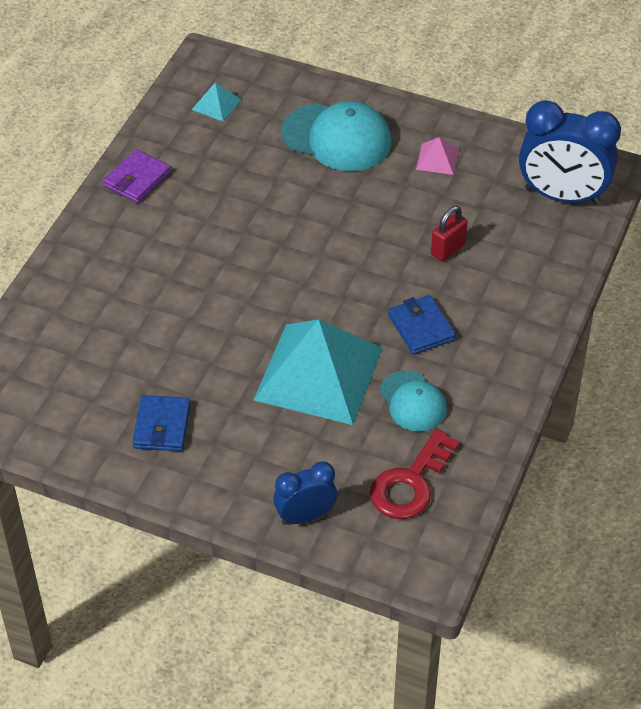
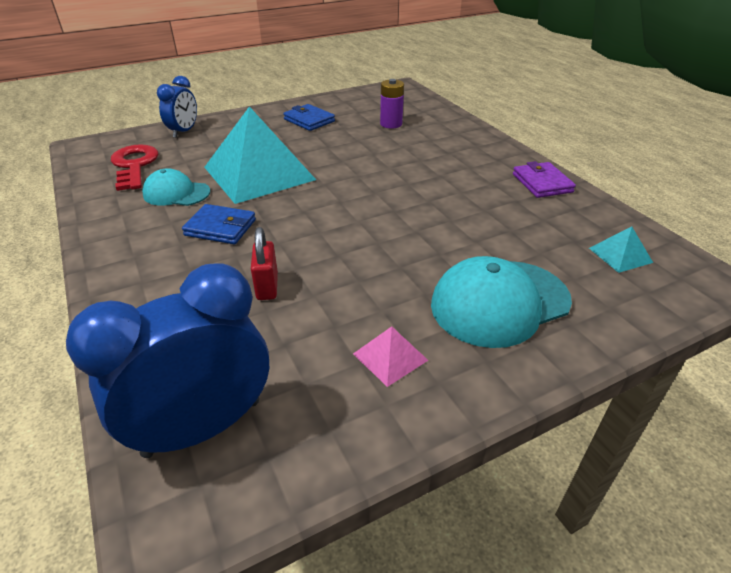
camera: 130 degrees right, 10 degrees down
(101, 348) = (391, 124): none -> purple battery

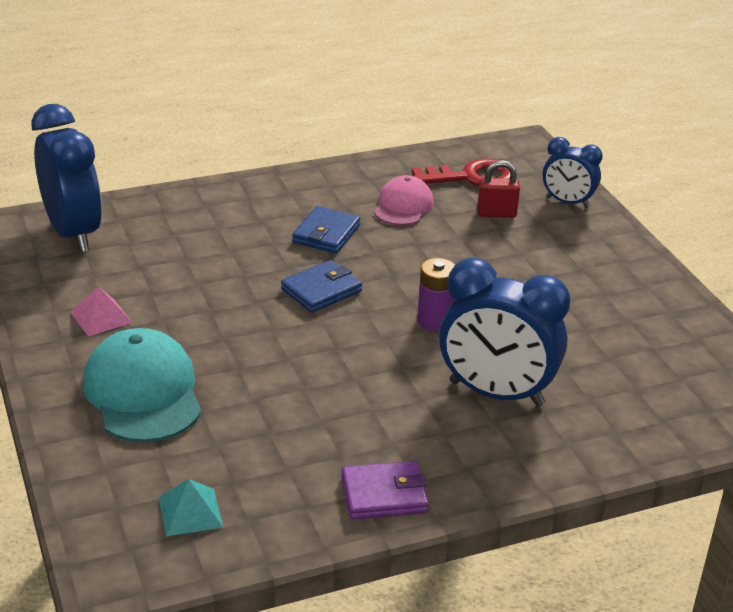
camera: 95 degrees right, 5 degrees down
(176, 193) = (403, 206): turquoise cap -> pink cap
(259, 173) = (444, 256): turquoise pyramid -> none
(267, 286) = (218, 259): red padlock -> red padlock (496, 213)
(309, 120) = (612, 299): blue wallet -> blue wallet (321, 290)
(391, 124) = (602, 377): purple battery -> purple battery (434, 321)
(422, 152) = (496, 393): none -> blue clock

